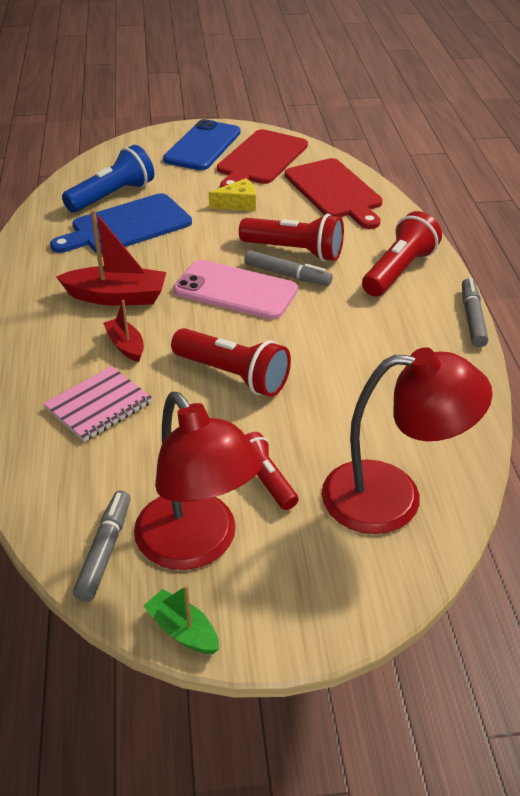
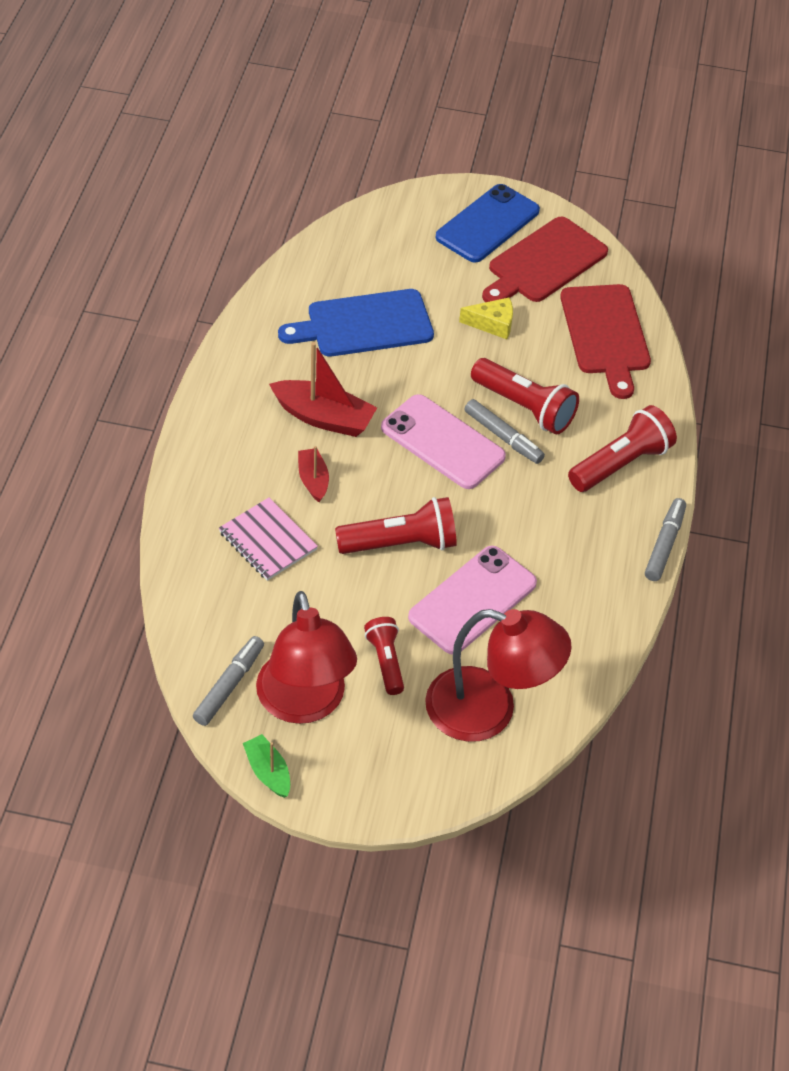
camera: 15 degrees right, 10 degrees up
(99, 406) = (267, 541): pink notebook -> pink notebook turned 75 degrees clockwise
(112, 196) = (363, 276): blue flashlight -> none
(233, 375) = (400, 543): red flashlight -> red flashlight turned 60 degrees counterclockwise
(325, 404) = (472, 600): none -> pink phone

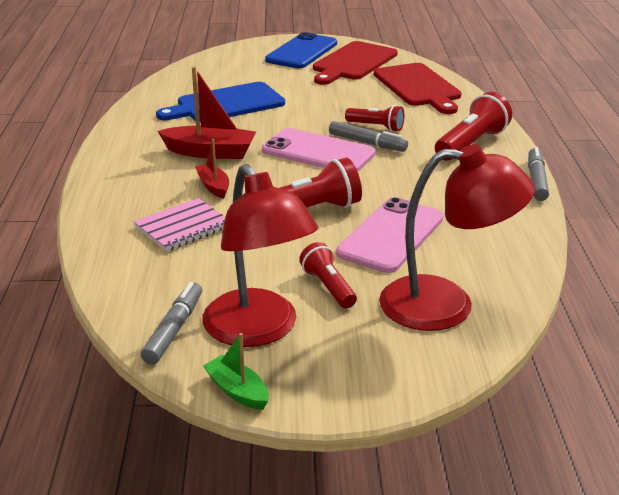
camera: 10 degrees left, 20 degrees down
(267, 541) = (183, 227): pink notebook -> pink notebook turned 75 degrees counterclockwise
(492, 324) = (329, 92): yellow cheese -> none
(524, 407) = (376, 127): red flashlight -> red flashlight, size x0.62

